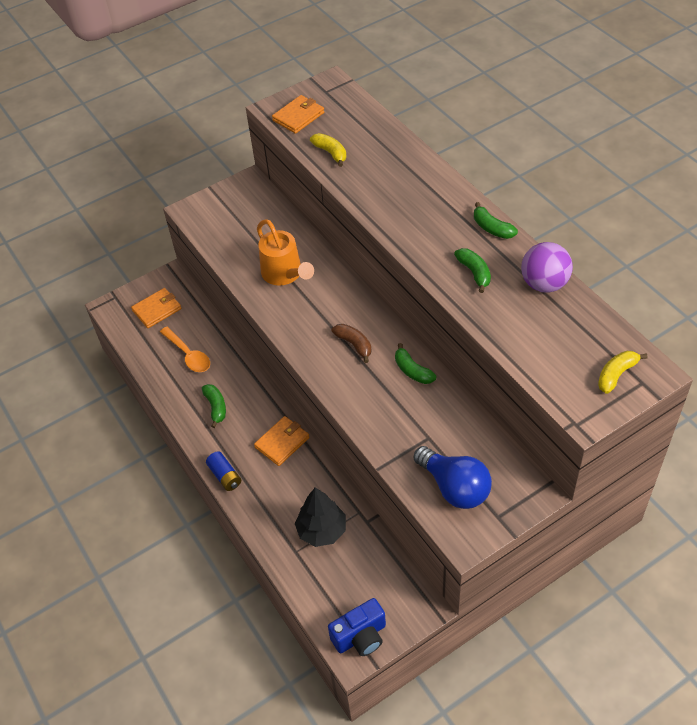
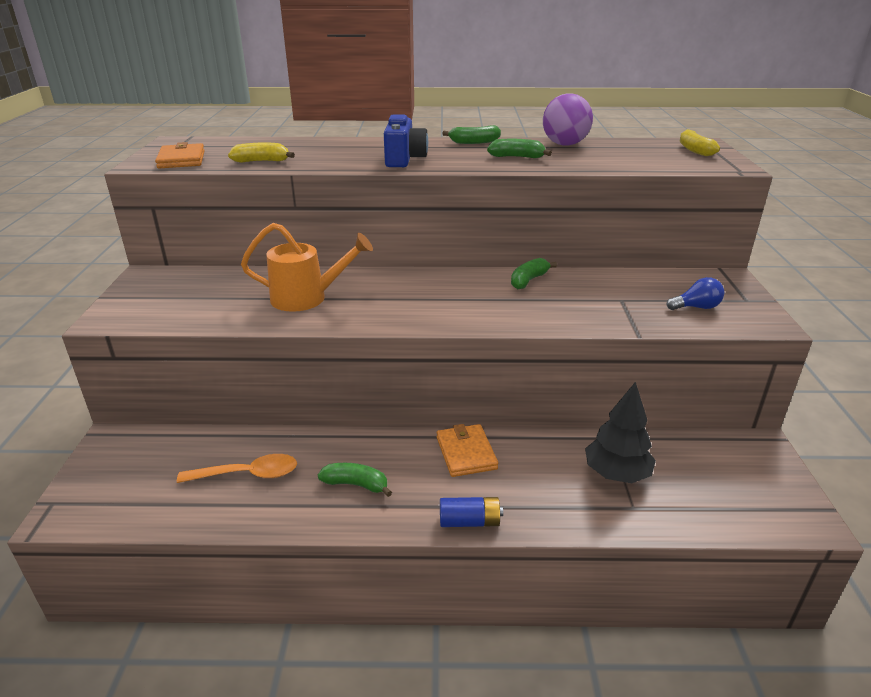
camera: 60 degrees left, 20 degrees down
(157, 310) = (138, 472): orange wallet -> none
(354, 344) = (458, 295): brown banana -> none
(360, 636) = (785, 504): blue camera -> blue camera (404, 160)
(412, 371) = (528, 280): green banana -> green banana turned 135 degrees clockwise
(454, 487) = (696, 307): blue light bulb -> blue light bulb, size x0.54

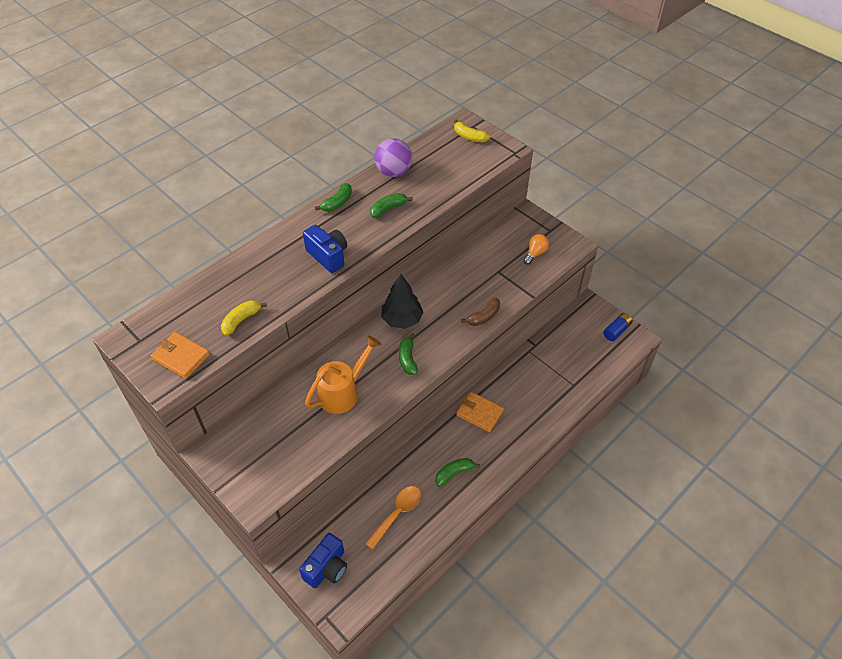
camera: 45 degrees left, 20 degrees up
(122, 466) = (327, 568): none -> blue camera
(469, 521) = (522, 449): blue battery -> blue battery (616, 331)
(528, 280) = (438, 287): green banana -> green banana (407, 359)
(546, 321) = (483, 317): none -> brown banana
(616, 474) = (551, 371): black tree -> black tree (402, 320)
(696, 307) = (535, 253): blue light bulb -> orange light bulb

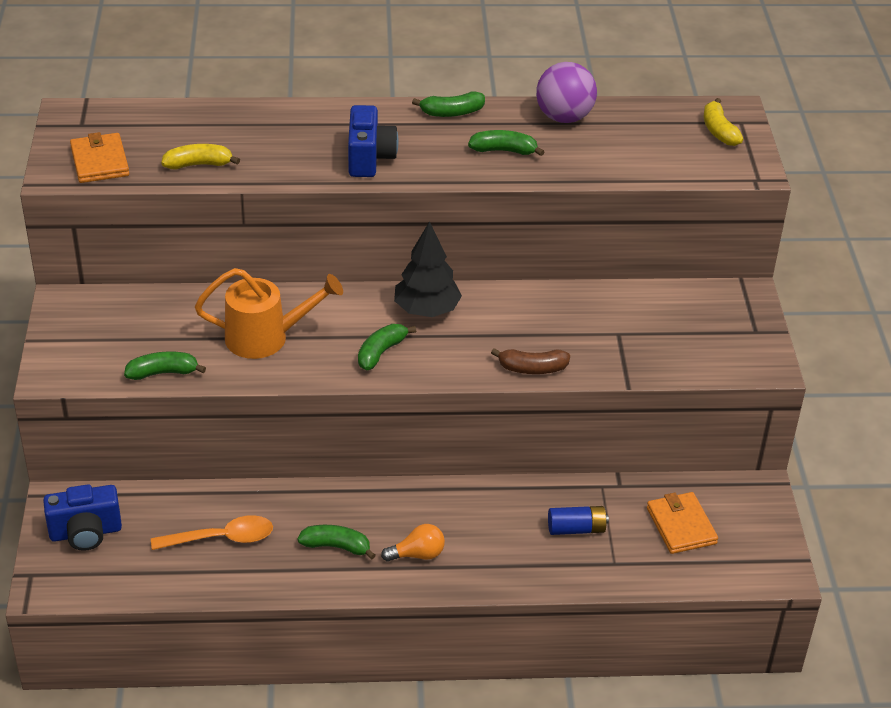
camera: 40 degrees right, 10 degrees down
(314, 453) = (163, 373): none -> green banana
(479, 413) = (448, 508): orange wallet -> orange wallet (681, 526)
(535, 253) = (697, 344): orange light bulb -> orange light bulb (417, 554)
(616, 331) = (761, 544): blue battery -> blue battery (576, 529)

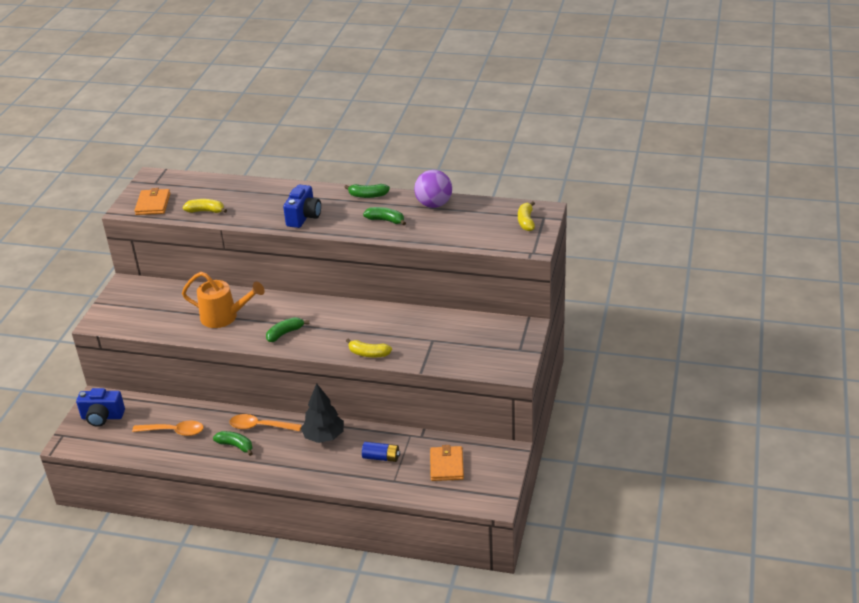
camera: 20 degrees right, 5 degrees down
(163, 373) = (157, 329): green banana -> none
(360, 508) = (260, 427): none -> orange spoon
(417, 554) = (279, 457): orange light bulb -> none
(426, 310) = (325, 313): black tree -> black tree (324, 437)
(532, 368) = (368, 354): brown banana -> yellow banana

